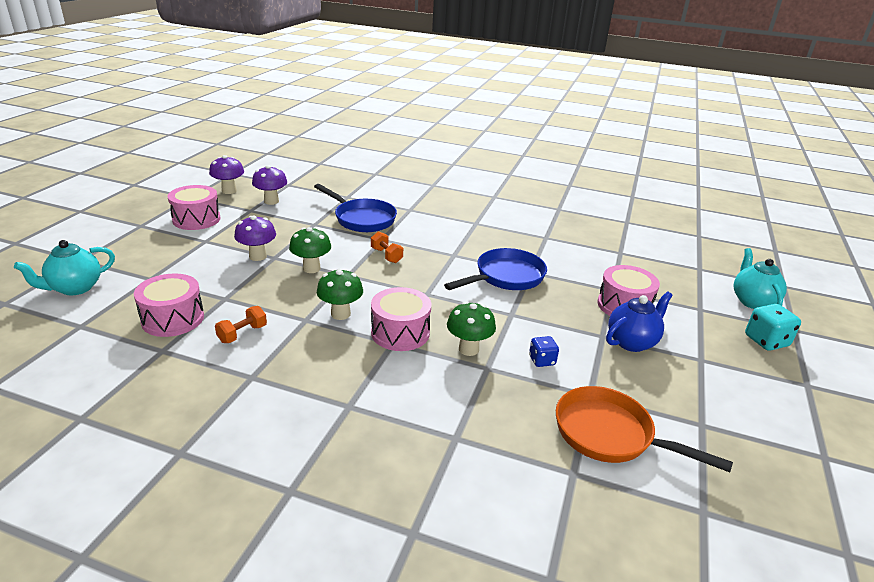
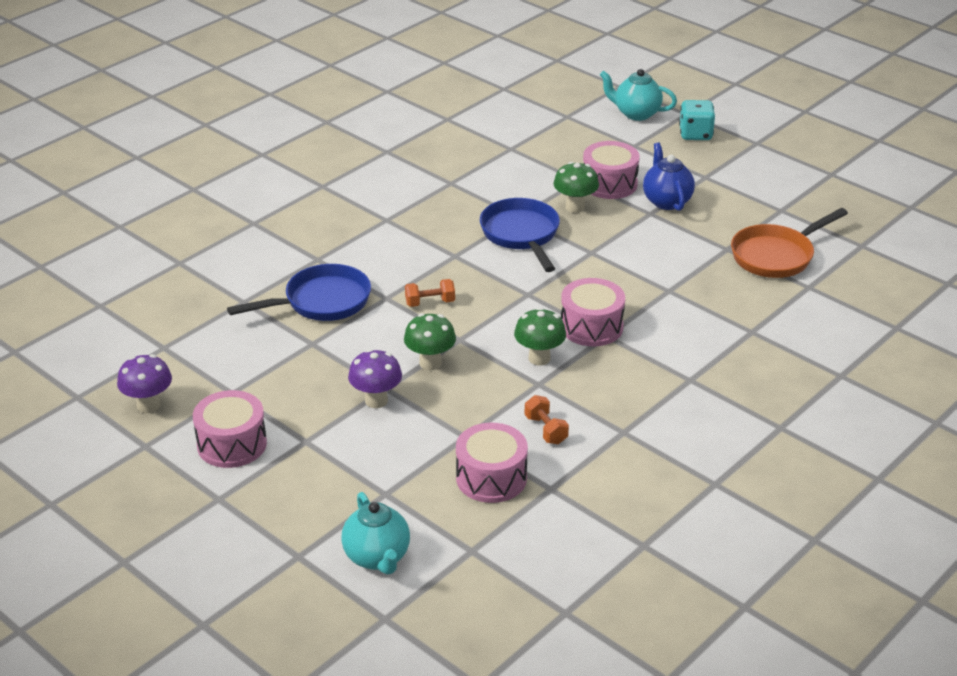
camera: 65 degrees left, 5 degrees up
(271, 201) = (214, 370): purple mushroom -> none
(468, 349) = (637, 293): green mushroom -> green mushroom (575, 207)
(542, 360) = (672, 258): blue dice -> none

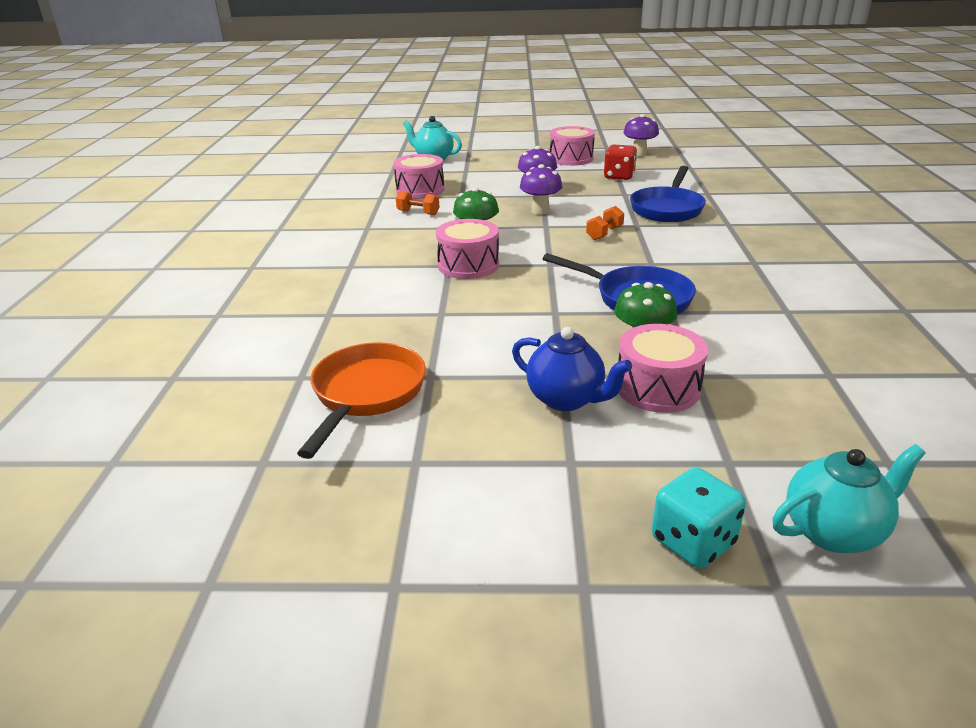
camera: 140 degrees right, 5 degrees down
(258, 374) = (619, 176): none -> red dice
(430, 363) = (540, 211): green mushroom -> purple mushroom

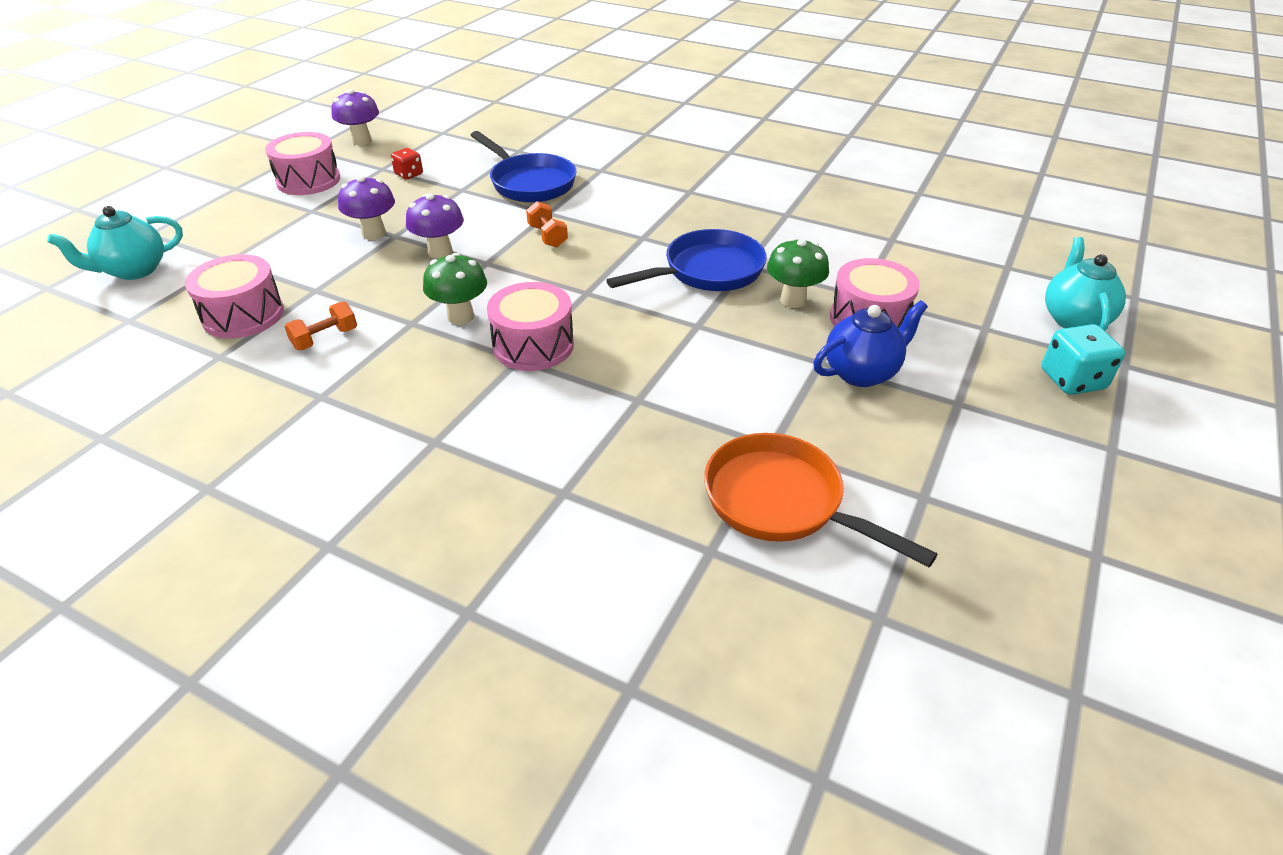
camera: 65 degrees left, 10 degrees up
(619, 176) = (409, 174): red dice -> red dice, size x0.62

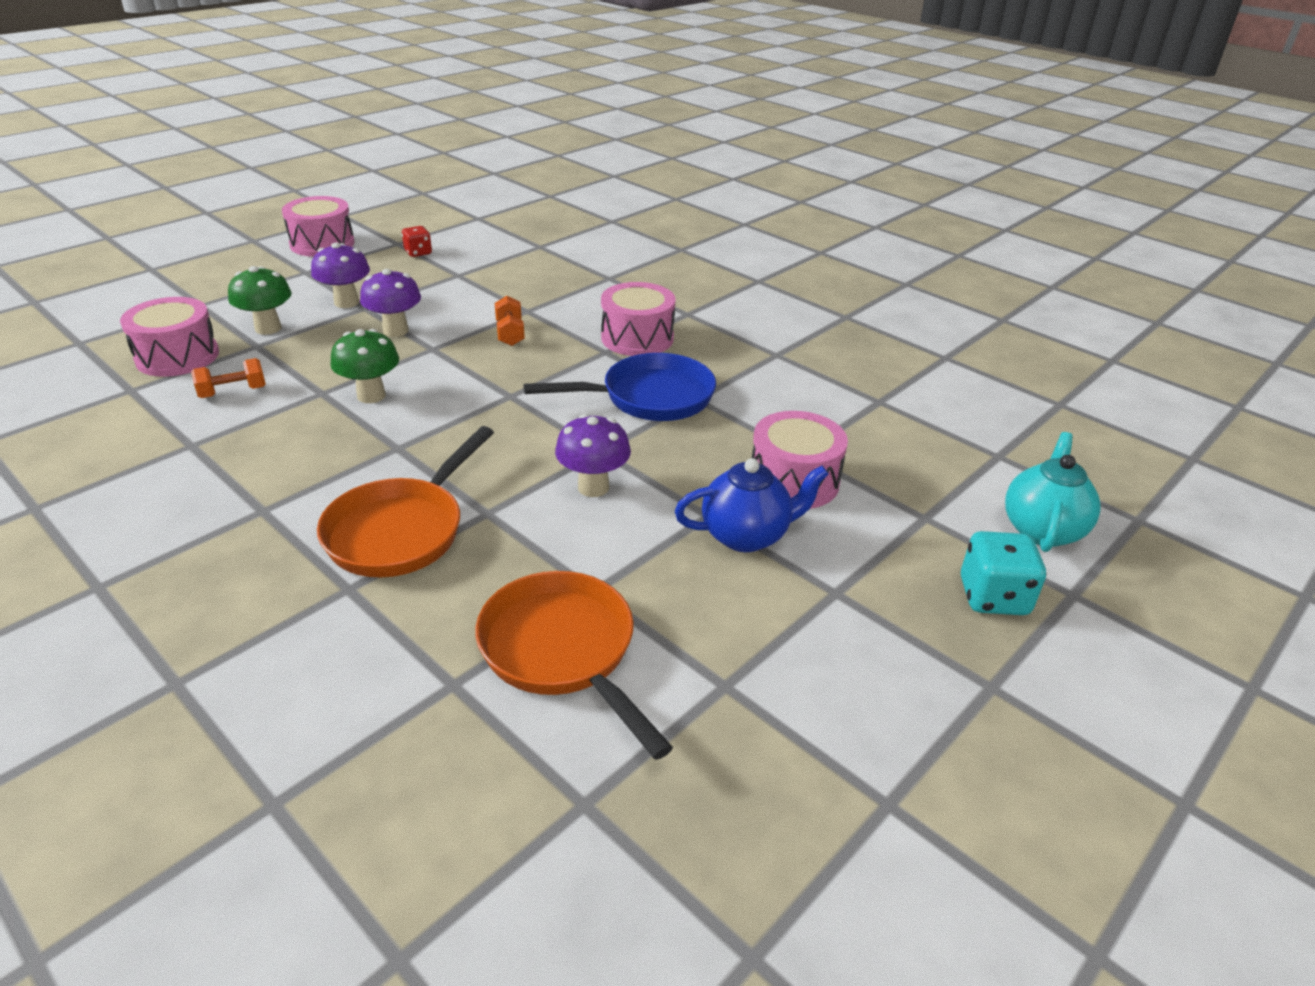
camera: 15 degrees right, 5 degrees down
(134, 270) = (115, 299): turquoise teapot -> none
(361, 141) = (396, 214): purple mushroom -> purple mushroom (593, 487)
(529, 183) = (528, 279): blue pan -> none
(533, 345) = (421, 437): pink drum -> pink drum (637, 338)
(574, 431) = (401, 530): none -> orange pan
(793, 300) = (722, 444): green mushroom -> green mushroom (268, 328)

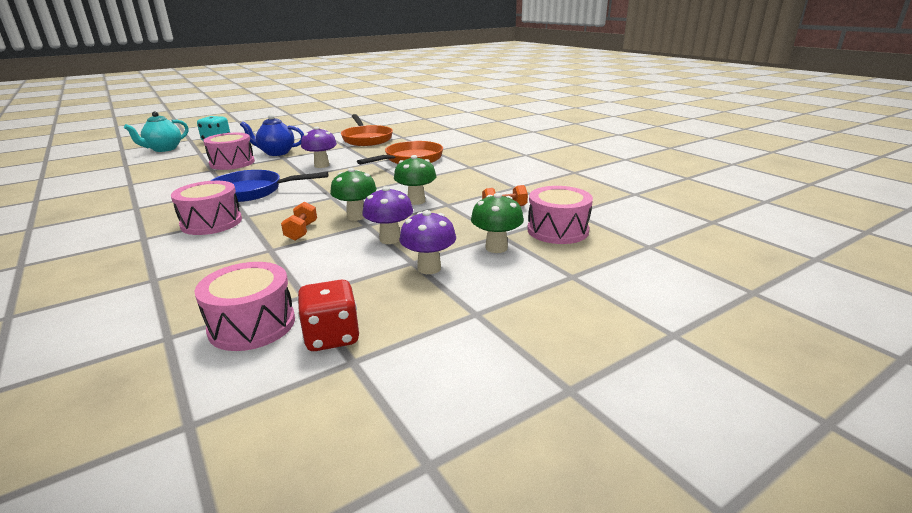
camera: 165 degrees left, 10 degrees down
(322, 244) = (461, 369): pink drum -> pink drum (252, 325)
(418, 253) = (332, 337): red dice -> red dice, size x1.61
(452, 360) = (356, 216): none -> green mushroom

